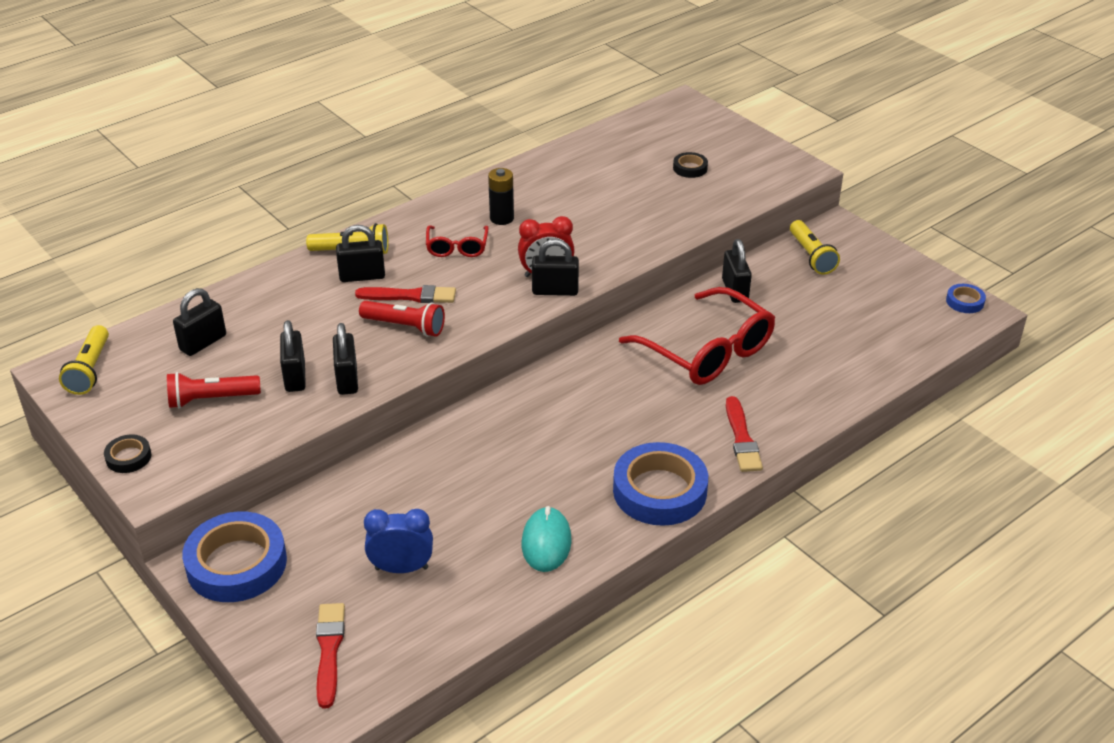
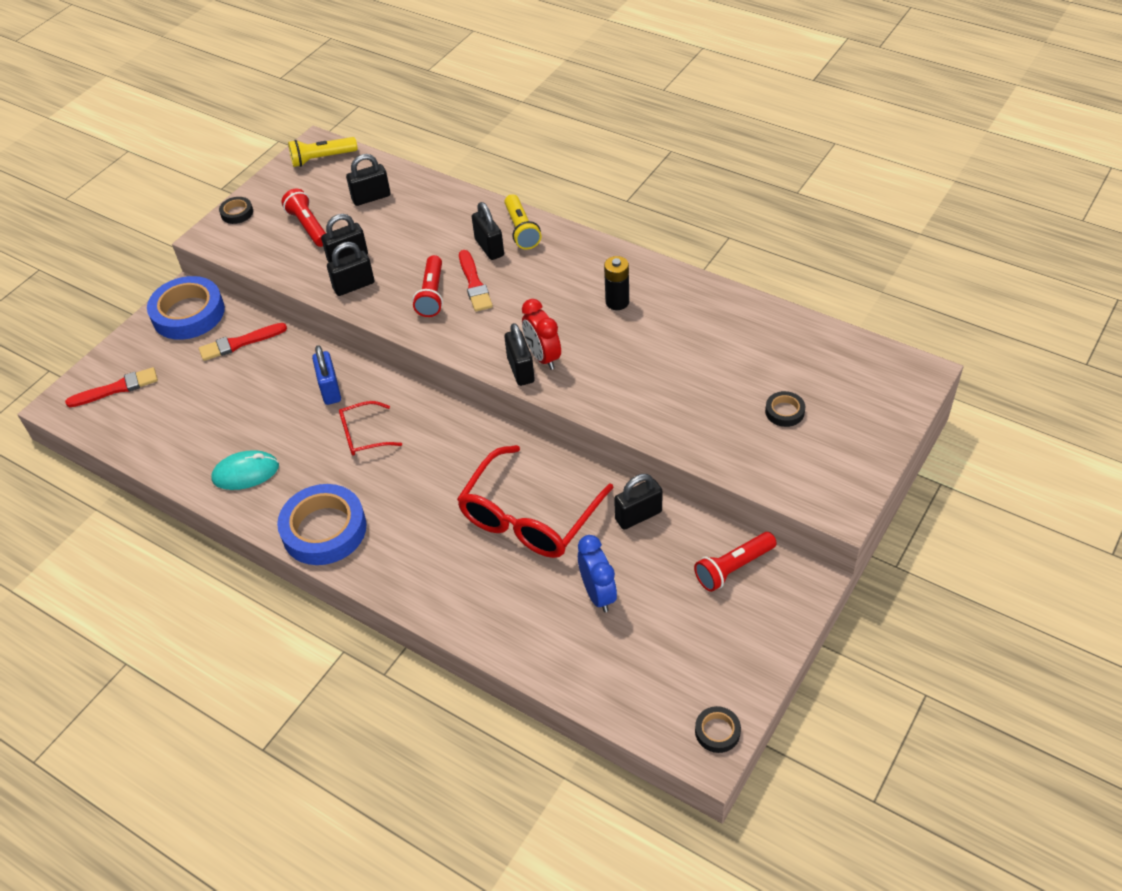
camera: 75 degrees right, 10 degrees up
(203, 343) = (371, 197): black padlock -> black padlock turned 45 degrees counterclockwise
(401, 568) = (201, 398): blue clock -> blue clock (598, 594)
(457, 247) = (557, 288): red glasses -> red glasses (363, 435)
(457, 456) = (330, 389): none -> blue padlock
(742, 438) = (411, 572): red brush -> red brush (240, 343)
(811, 256) = (733, 568): yellow flashlight -> red flashlight
(965, 301) = (717, 731): blue tape -> black tape

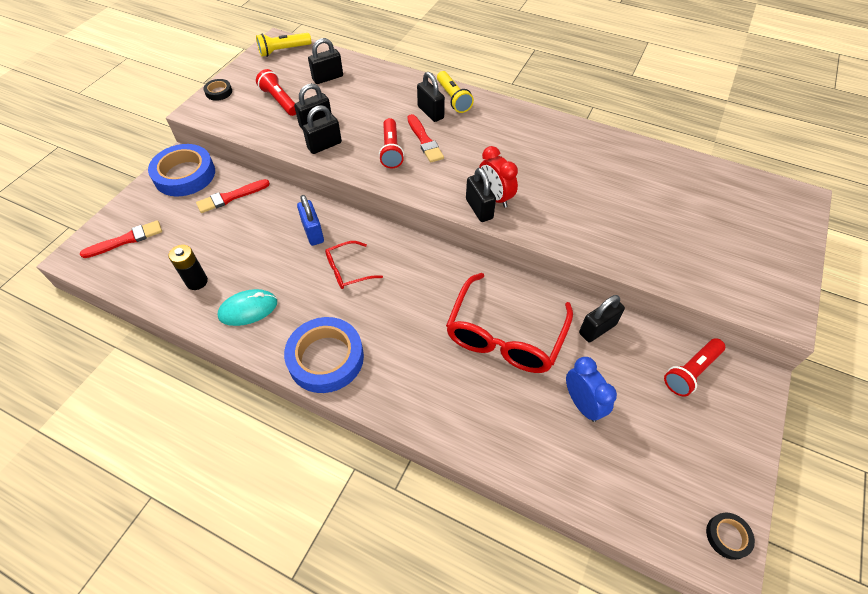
camera: 10 degrees left, 5 degrees up
(617, 302) = (544, 151): black battery -> black battery (197, 281)
(784, 412) = (707, 234): black tape -> none

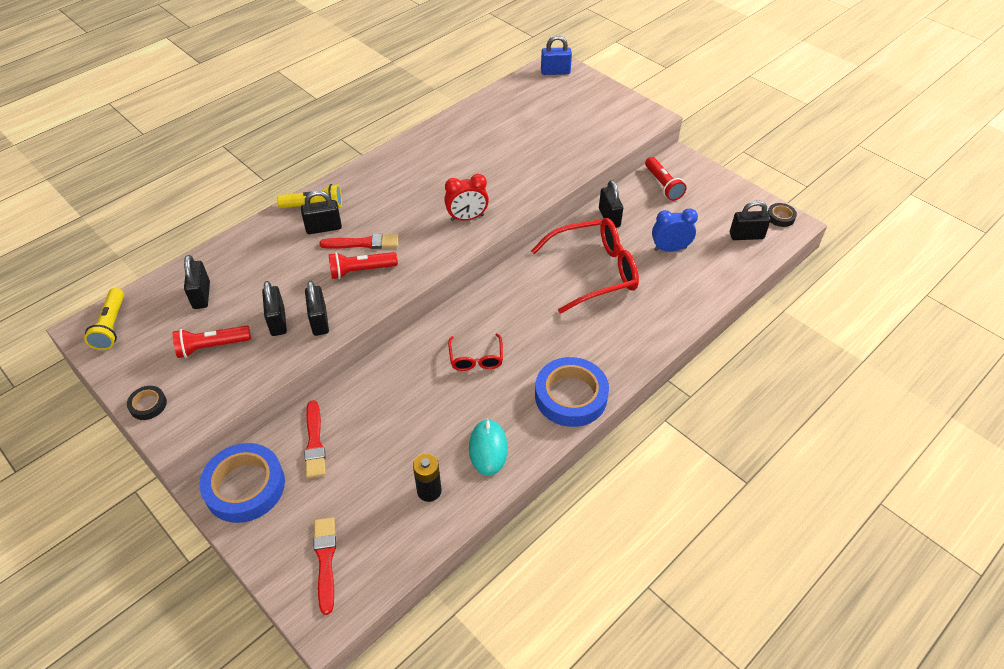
camera: 70 degrees left, 5 degrees down
(313, 232) = (412, 376): blue padlock -> blue padlock (555, 72)
(391, 150) = (361, 271): red flashlight -> red flashlight turned 150 degrees clockwise
(479, 209) = (475, 232): black padlock -> black padlock (746, 236)
(505, 335) = (594, 271): red glasses -> red glasses turned 60 degrees counterclockwise

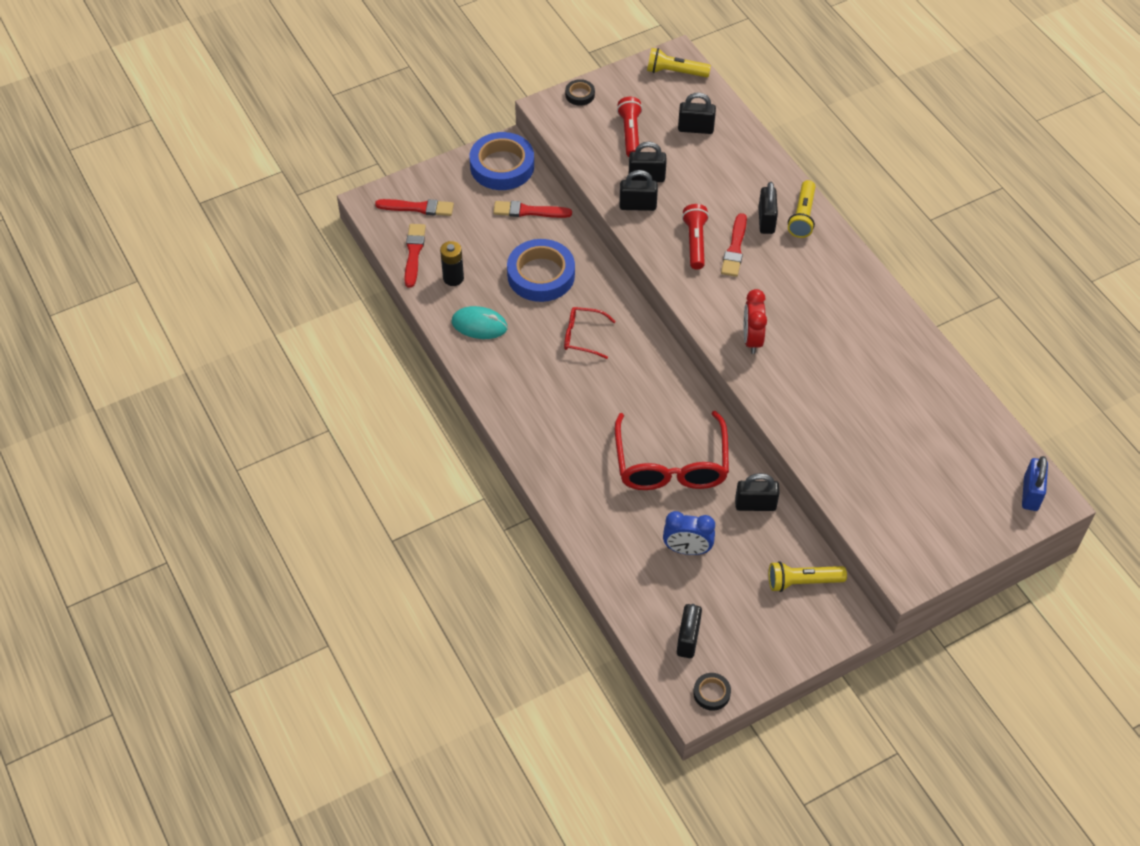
camera: 105 degrees right, 5 degrees up
(400, 543) = (414, 253): none -> red brush
(571, 396) = (513, 399): blue tape -> blue tape (541, 275)
(663, 185) = (802, 582): red flashlight -> yellow flashlight
(670, 249) = (687, 549): blue clock -> blue clock turned 90 degrees clockwise

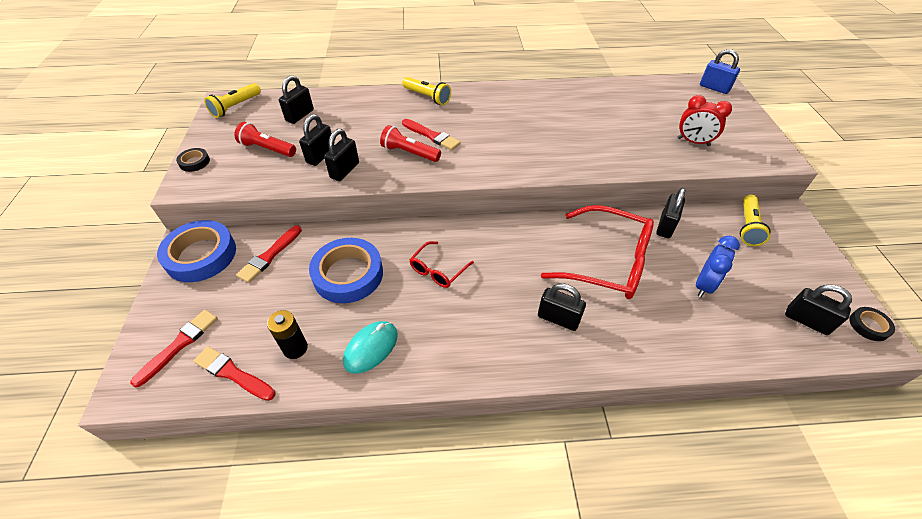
camera: 65 degrees left, 5 degrees down
(752, 339) = (526, 157): red clock -> red clock (693, 142)
(766, 221) = (418, 113): black padlock -> black padlock (558, 318)

